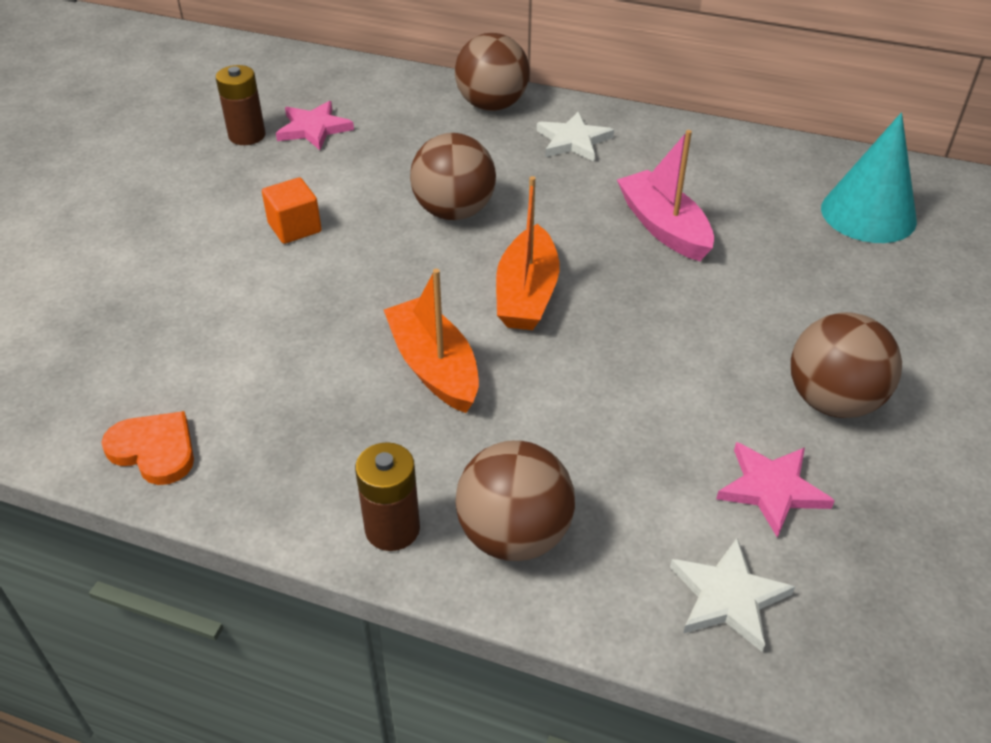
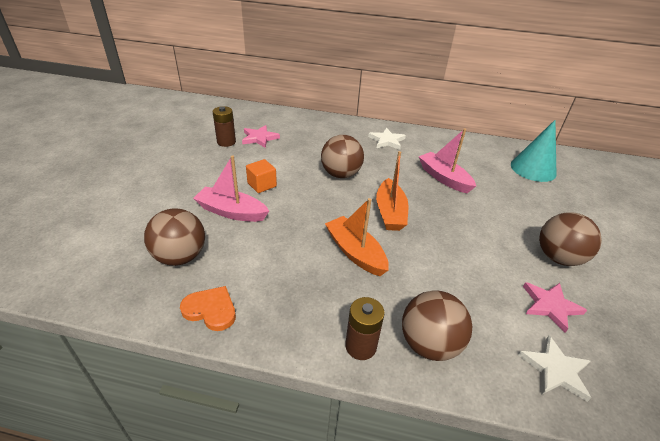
camera: 10 degrees left, 5 degrees down
(226, 278) = (231, 212): none -> pink boat
(492, 105) = (343, 126): brown ball -> brown ball (180, 256)

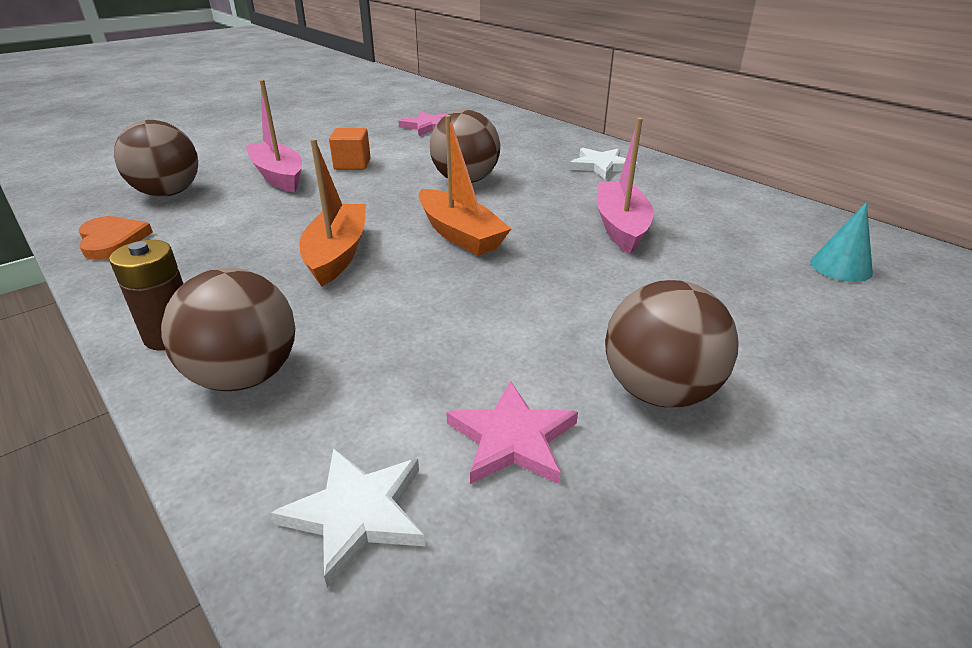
camera: 40 degrees right, 5 degrees down
(226, 142) = (385, 122): brown battery -> none
(390, 212) = (460, 234): orange boat -> orange boat turned 75 degrees counterclockwise
(533, 169) = (840, 267): turquoise cone -> turquoise cone, size x0.57

